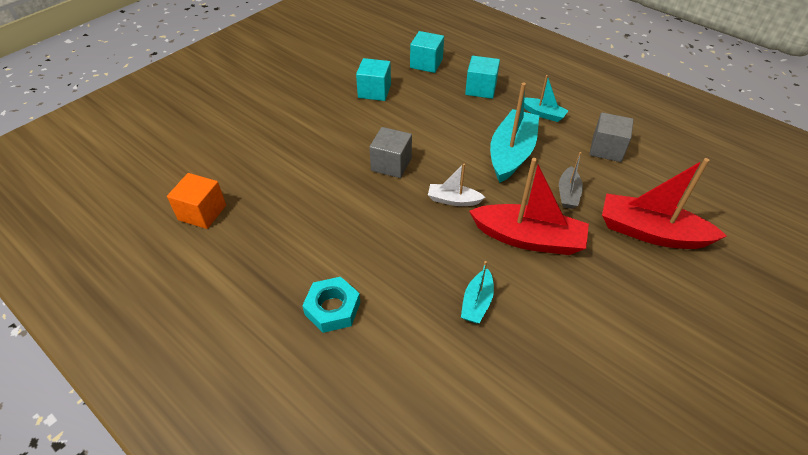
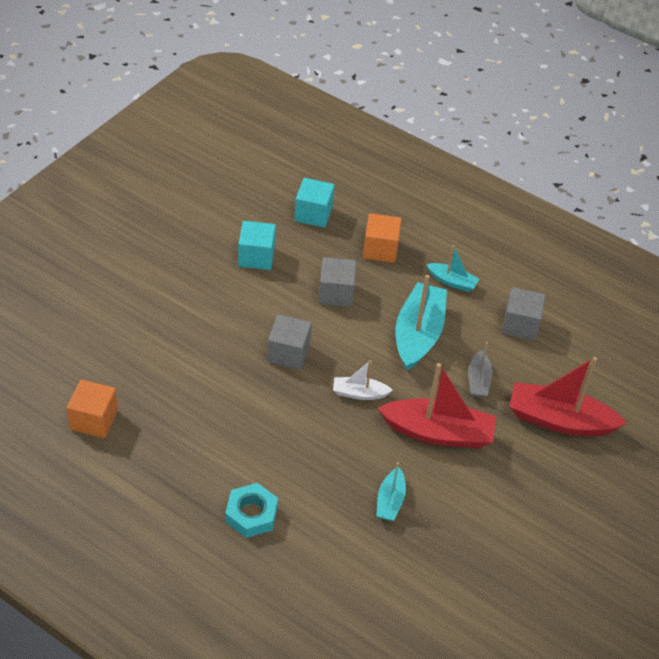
camera: 10 degrees left, 0 degrees up
(439, 119) = (336, 293): none -> grey cube
(481, 89) = (380, 249): turquoise cube -> orange cube

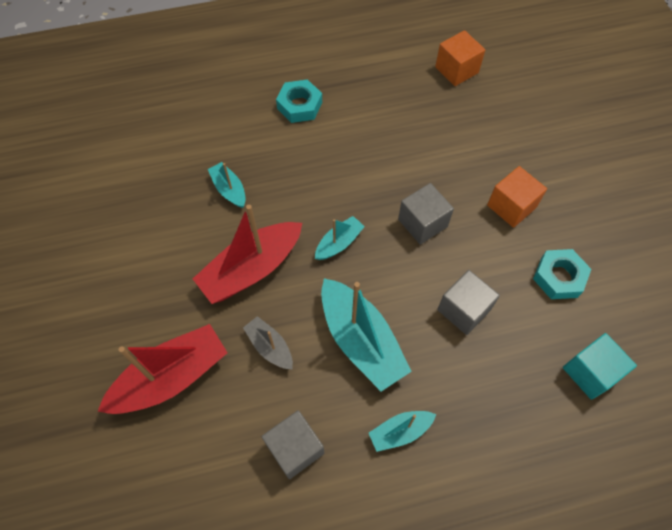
camera: 135 degrees right, 15 degrees up
(256, 257) = (559, 277): turquoise cube -> turquoise nut
(359, 393) = (339, 243): white boat -> turquoise boat
(380, 249) = (495, 398): orange cube -> orange cube (511, 206)

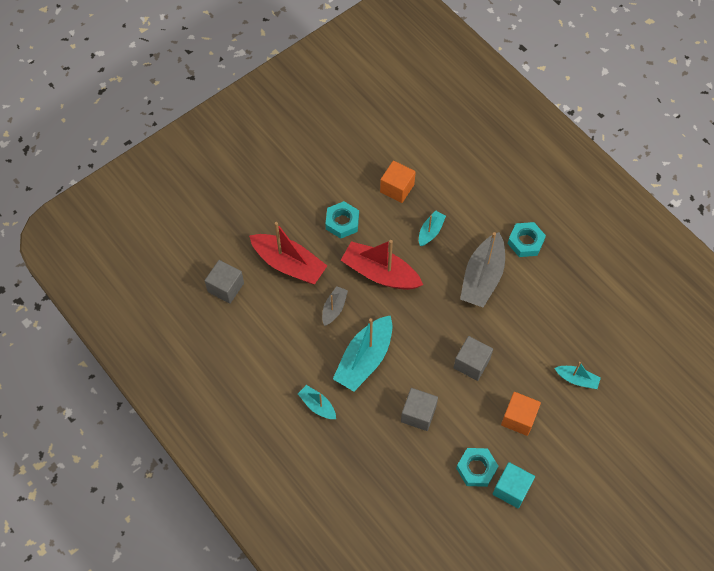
camera: 65 degrees right, 0 degrees up
(153, 282) = (342, 222): none -> turquoise nut
(295, 448) = (280, 351): grey cube -> grey cube (226, 287)
(319, 164) = (482, 277): none -> grey boat
(339, 243) = (427, 317): turquoise boat -> turquoise boat (576, 379)
(456, 70) = (626, 336): orange cube -> orange cube (397, 188)
(590, 372) = (414, 509): turquoise cube -> turquoise cube (511, 489)

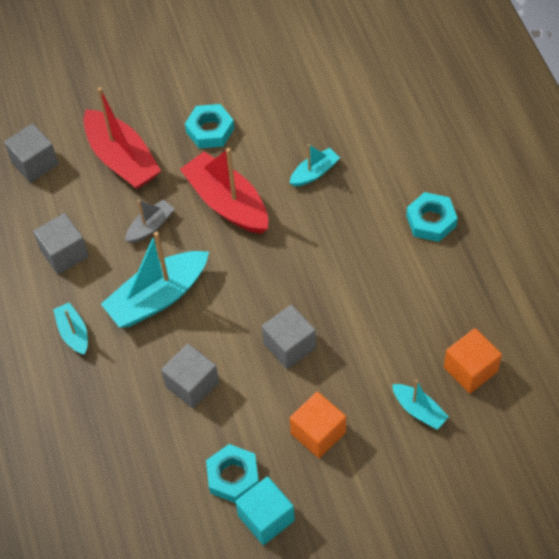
camera: 25 degrees right, 5 degrees down
(281, 349) = (64, 253): none -> grey cube
(397, 188) = (297, 110): orange cube -> orange cube (470, 369)
(482, 277) = (354, 246): grey boat -> none

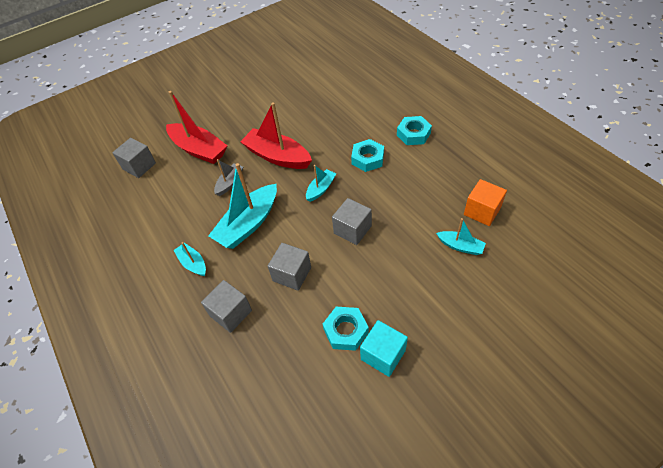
camera: 15 degrees left, 5 degrees down
(64, 253) = (173, 214): grey cube -> grey cube (231, 313)
(210, 130) = (252, 121): turquoise nut -> turquoise nut (367, 159)
(314, 173) = (328, 127): turquoise boat -> turquoise boat (321, 189)
(318, 433) = (396, 281): orange cube -> none

